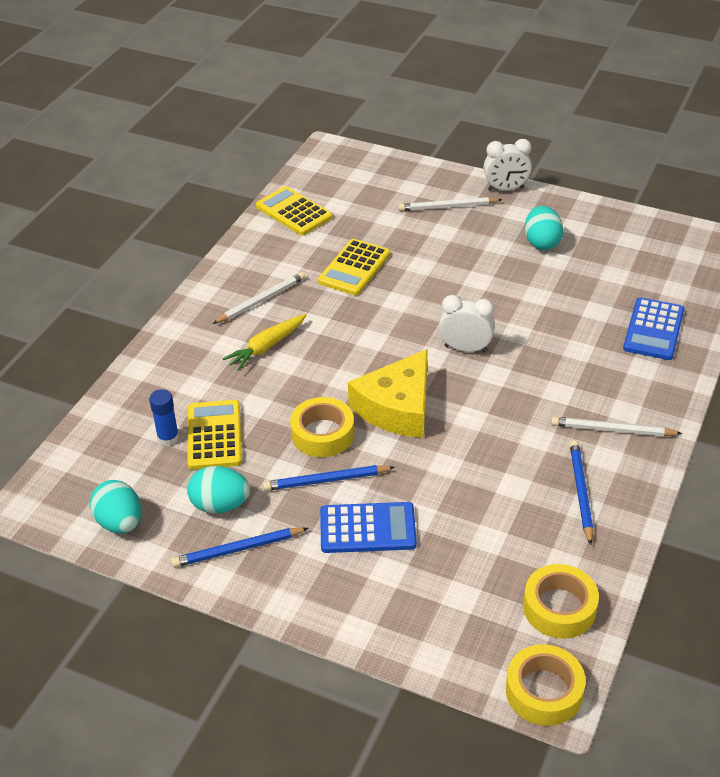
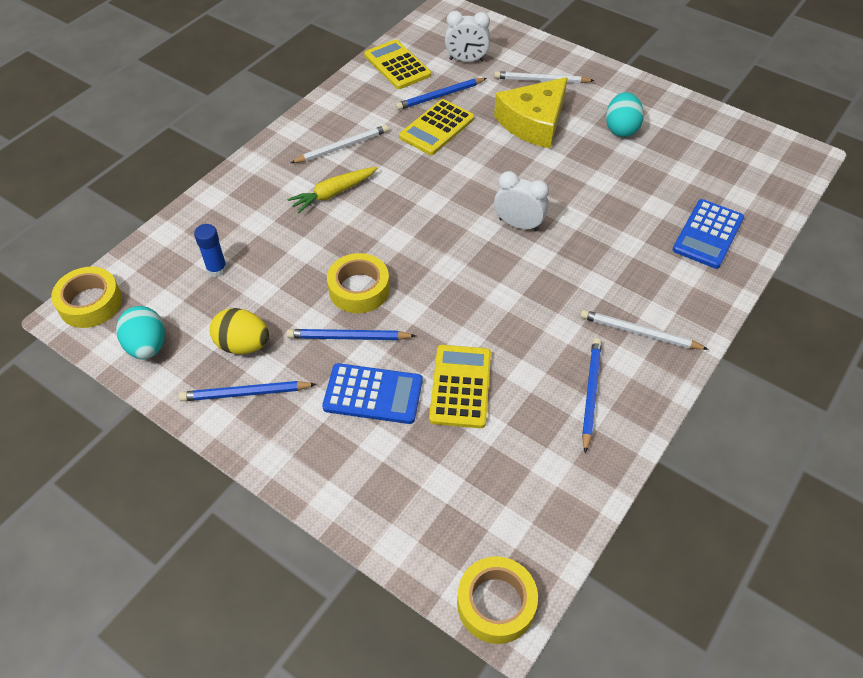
camera: 10 degrees right, 10 degrees up
(214, 435) = (259, 273): yellow calculator -> yellow calculator (460, 386)
(220, 505) = (243, 345): turquoise egg -> yellow egg
(348, 236) = (440, 96): none -> blue pencil
(397, 407) = (437, 274): yellow cheese -> yellow cheese (533, 122)
(506, 189) = (601, 70): white clock -> white clock (466, 60)
(559, 608) = (536, 514): yellow tape -> yellow tape (90, 303)

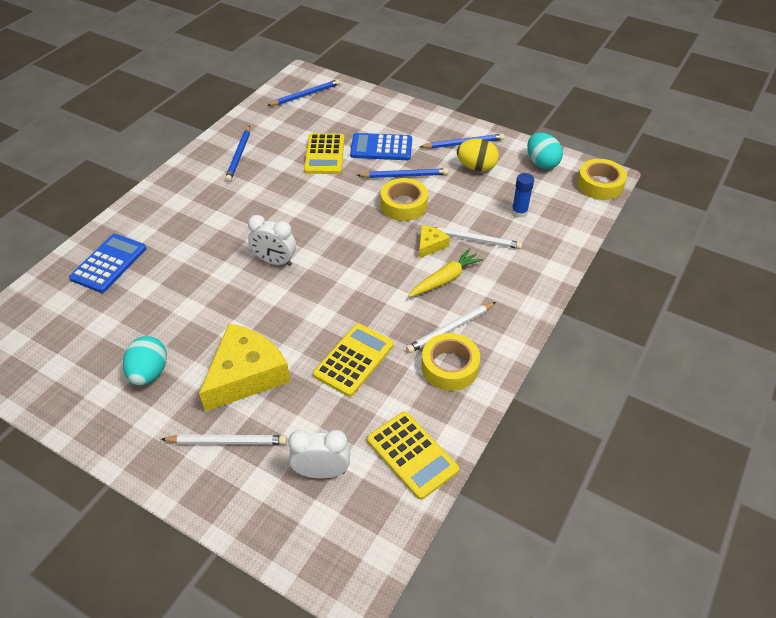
camera: 175 degrees right, 5 degrees down
(339, 233) = (430, 245): none -> yellow cheese
(440, 96) = (353, 406): blue pencil -> blue pencil (305, 95)
(496, 603) = (306, 77): yellow tape -> yellow tape (449, 367)
(640, 333) = (194, 190): white pencil -> white pencil (474, 239)

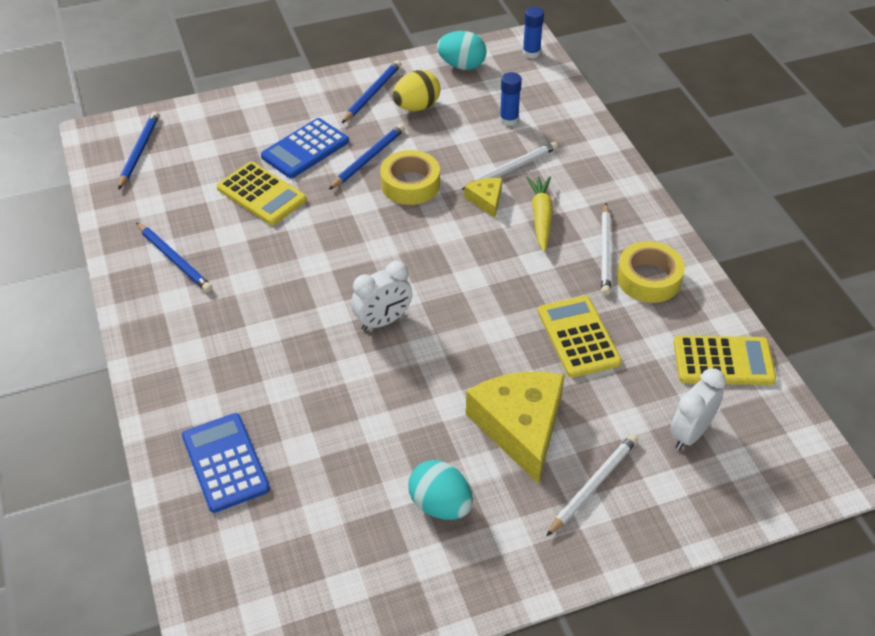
camera: 50 degrees left, 0 degrees up
(599, 185) = (531, 53): yellow tape -> blue glue stick

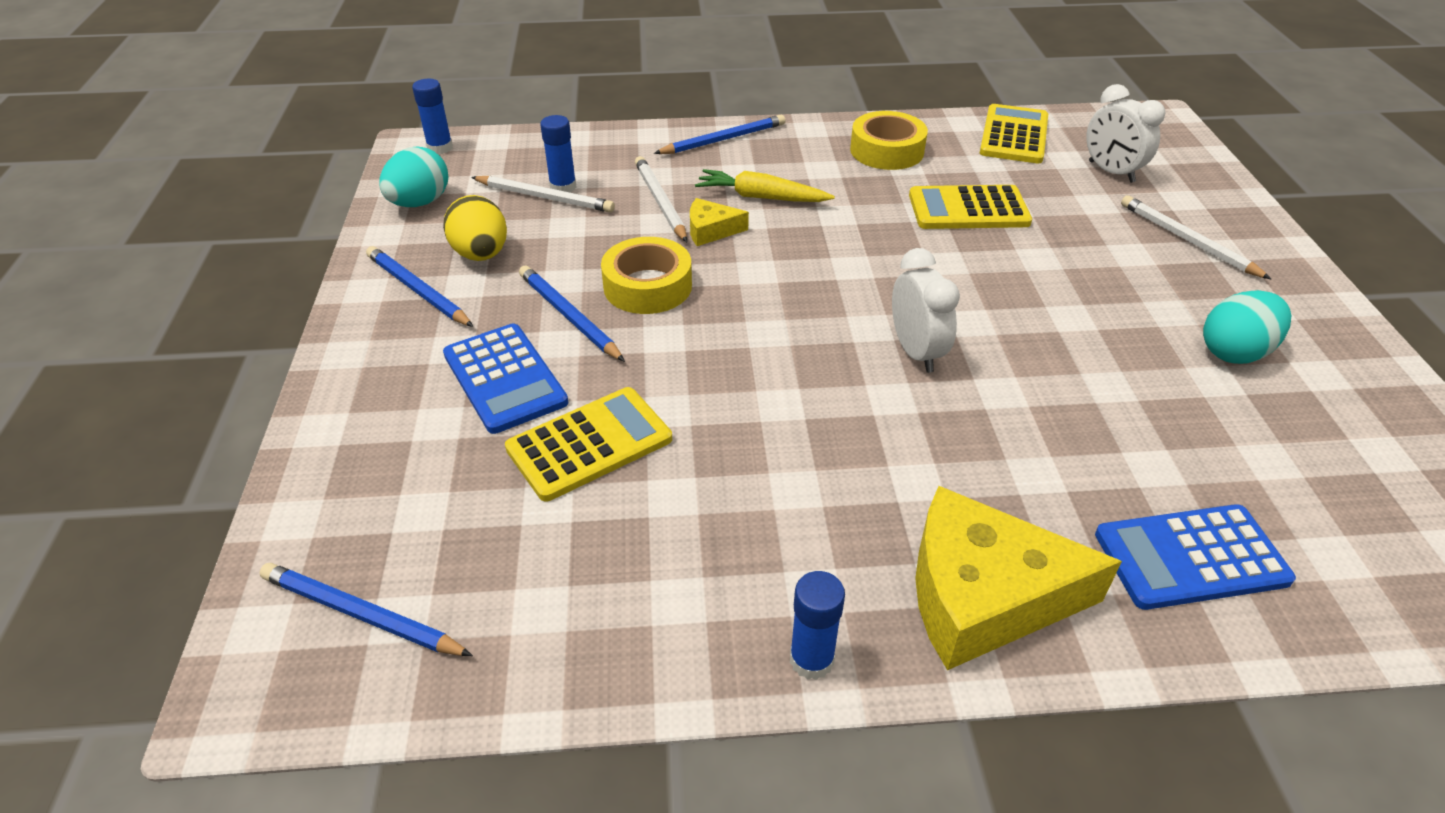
camera: 75 degrees left, 5 degrees down
(132, 304) = (811, 660): none -> blue glue stick
(174, 259) = (710, 583): blue pencil -> blue pencil (723, 140)
(520, 427) = (1106, 272): yellow cheese -> yellow cheese (983, 596)
(605, 251) = (835, 167): white pencil -> white pencil (544, 197)

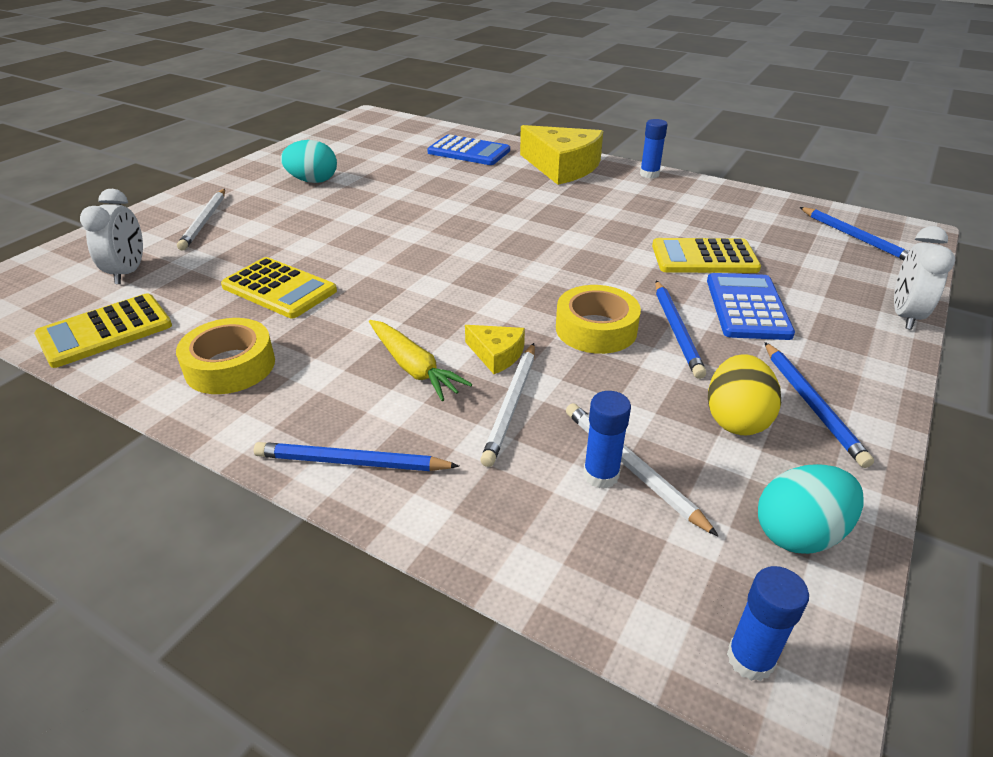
camera: 145 degrees left, 5 degrees down
(916, 352) = (466, 232): white clock -> white clock (904, 315)

